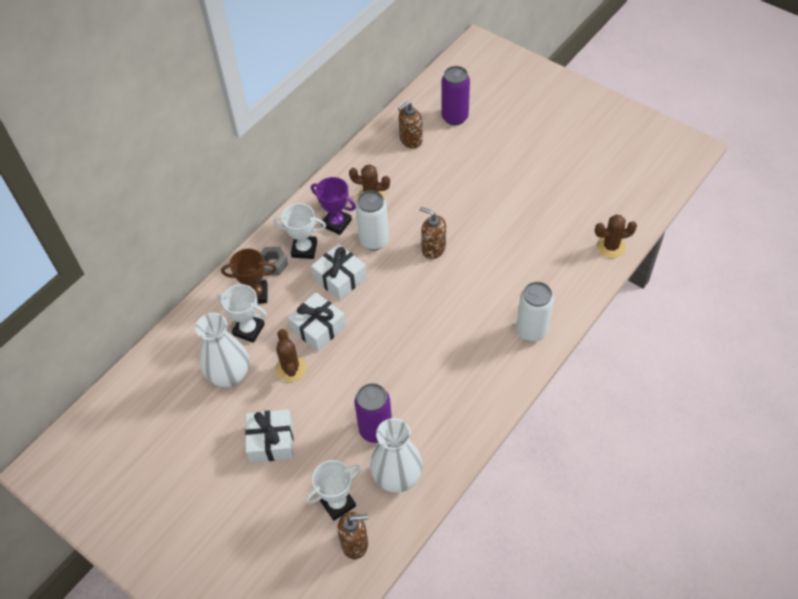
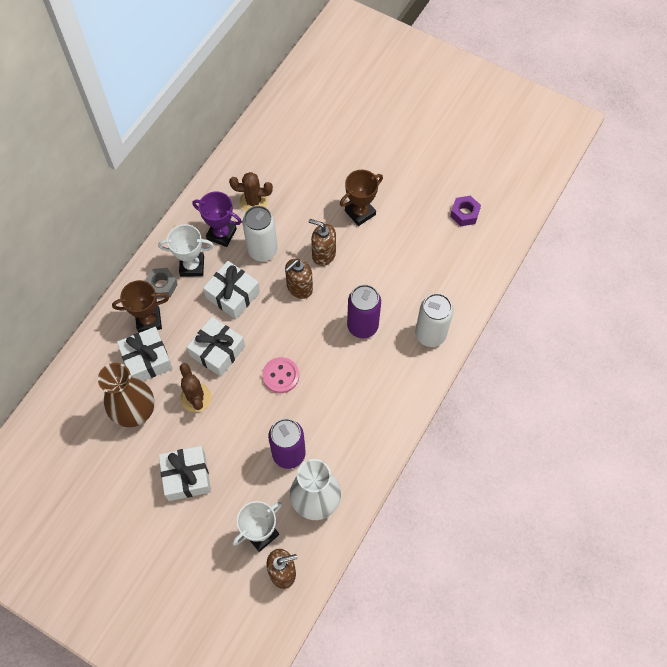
camera: 10 degrees left, 10 degrees up
(230, 376) = (135, 411): white vase -> brown vase
(248, 329) = (147, 360): white trophy -> white gift
(377, 356) = (280, 376): none -> pink button
(410, 140) = (286, 134): brown soap dispenser -> brown soap dispenser (299, 288)
(455, 117) = (329, 104): purple can -> purple can (362, 326)
(473, 214) = (360, 212): none -> brown trophy
(577, 223) = (464, 214): none -> purple nut
(611, 246) = (499, 236): brown cactus -> none

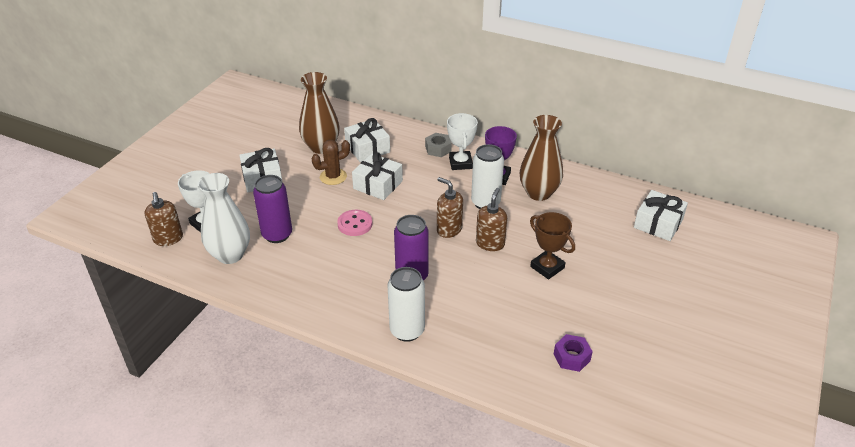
camera: 85 degrees right, 25 degrees down
(148, 320) = (404, 145): brown trophy -> none
(233, 295) = (435, 189): white gift -> white gift (658, 223)
(253, 201) = (538, 193): brown cactus -> brown vase

